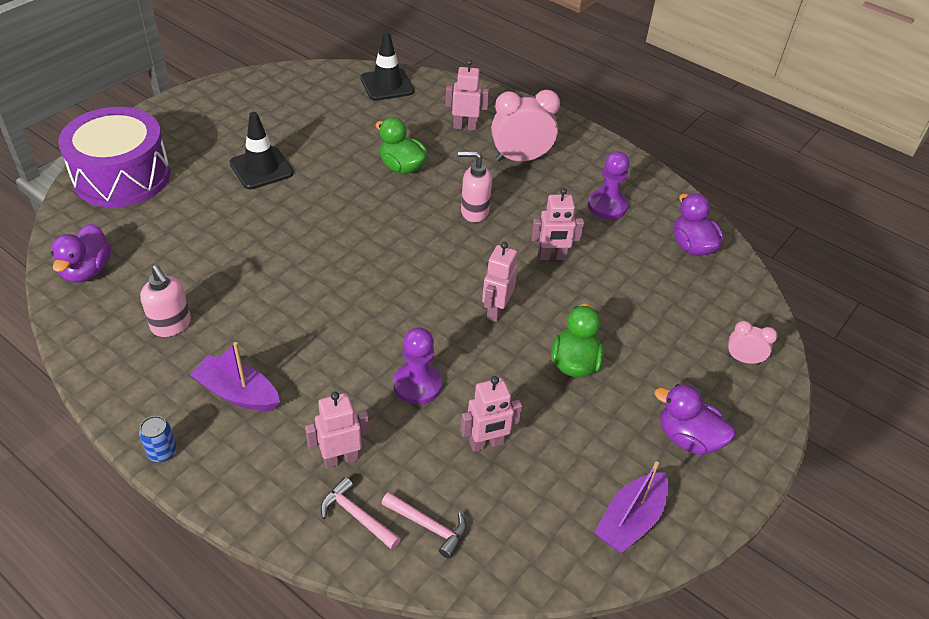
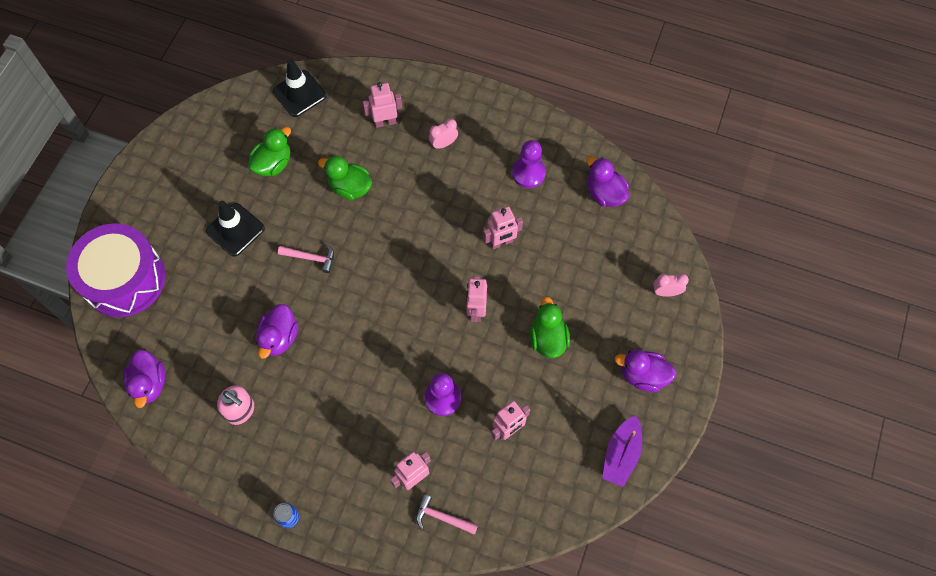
camera: 15 degrees left, 20 degrees up
(237, 393) = (318, 451): purple boat -> none
(254, 271) = (279, 338): none -> purple duck
(331, 128) = (273, 164): none -> green duck
(428, 526) = (491, 507): pink hammer -> pink hammer (311, 258)
(474, 212) = (425, 216): pink soap dispenser -> none
(520, 158) = (443, 144): pink clock -> pink clock, size x0.53

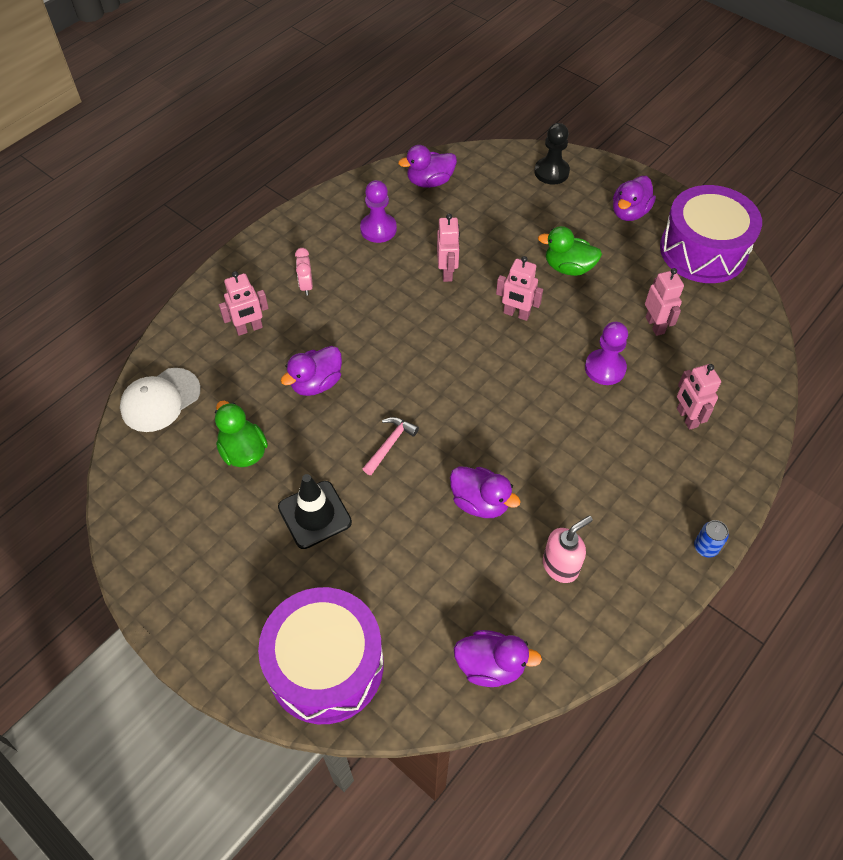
camera: 70 degrees left, 10 degrees down
(299, 93) = (160, 400): black traffic cone -> white cap
(350, 187) = (316, 383): green duck -> purple duck
(385, 122) = (249, 328): pink robot -> pink robot turned 120 degrees counterclockwise
(442, 517) = (735, 404): pink hammer -> none
(621, 455) = (703, 250): purple boat -> purple drum
(666, 292) = (551, 172): pink clock -> black pawn

